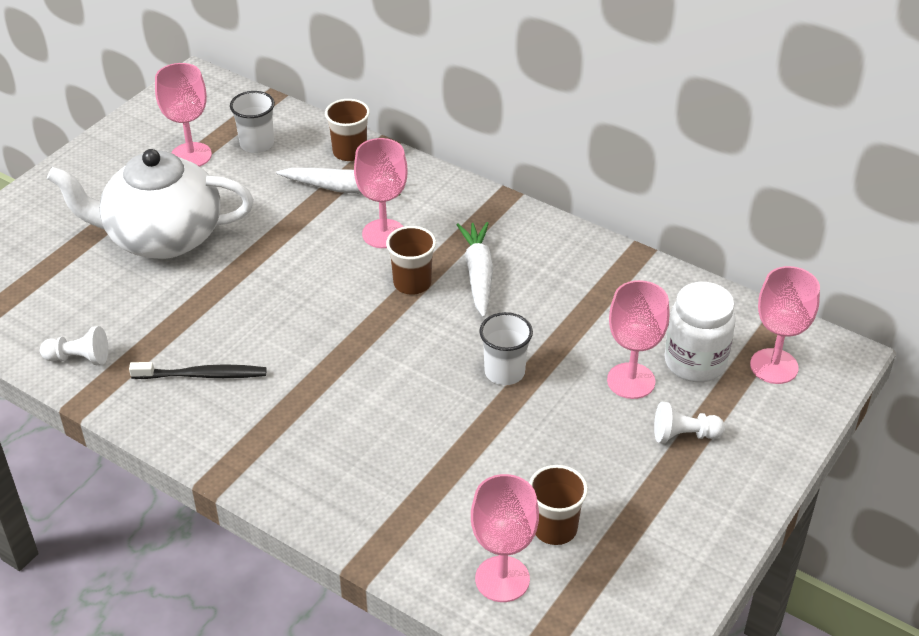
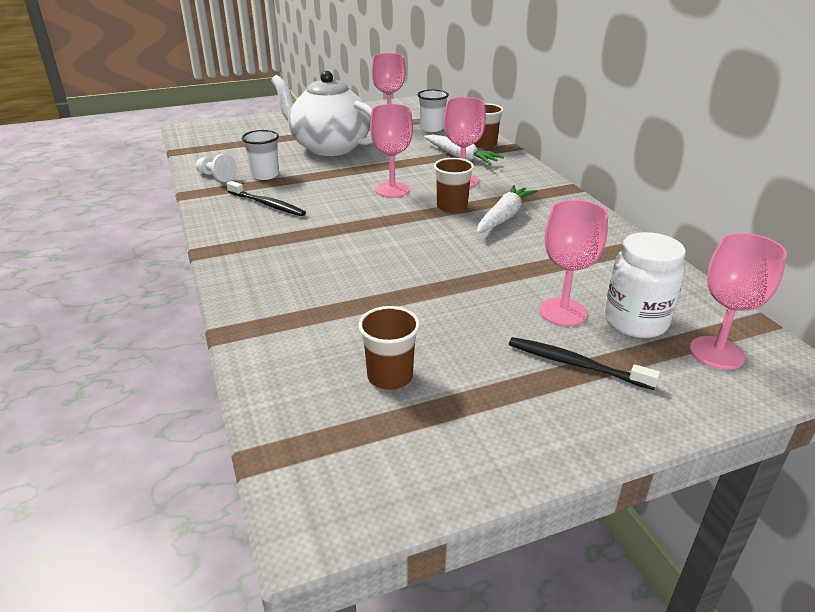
camera: 35 degrees right, 10 degrees down
(502, 579) = (307, 389): pink goblet -> pink goblet (392, 190)
(504, 372) = (463, 270): white cup -> white cup (265, 175)
(684, 435) = (576, 364): white pawn -> black toothbrush

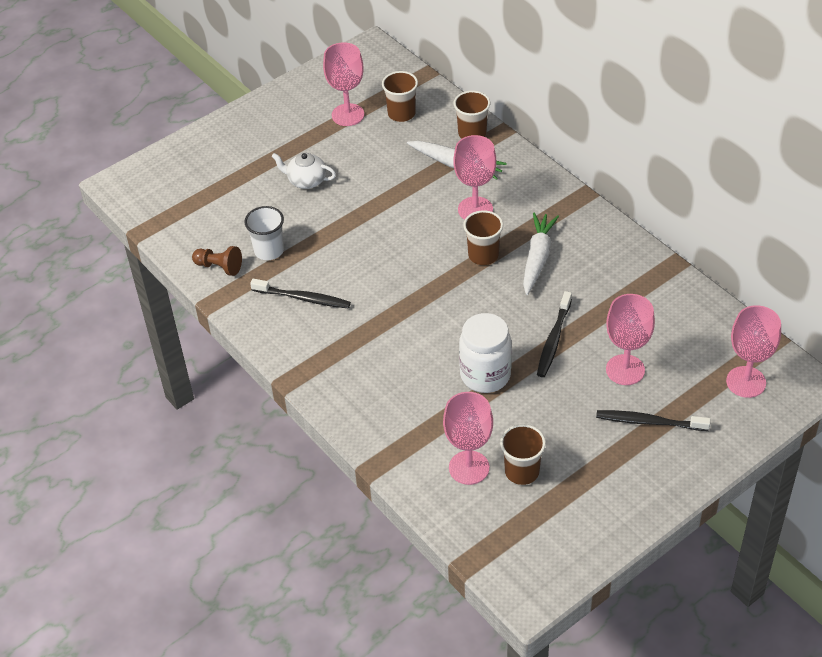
camera: 15 degrees left, 15 degrees up
(216, 177) = (219, 267): white pawn -> brown pawn
(329, 147) = (306, 180): white teapot -> white teapot, size x0.43
(392, 190) = (413, 242): pink goblet -> pink goblet (469, 467)
(432, 128) = (401, 113): white cup -> brown cup
(491, 273) = (554, 339): none -> black toothbrush
(635, 322) = (682, 365): white jar -> white jar (485, 375)

